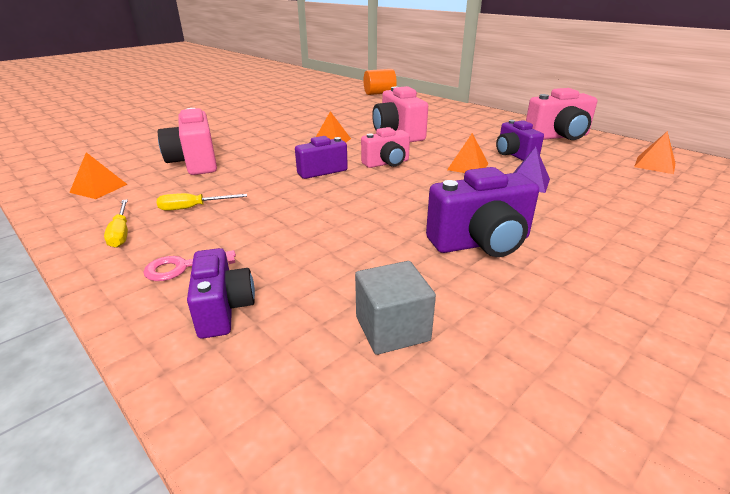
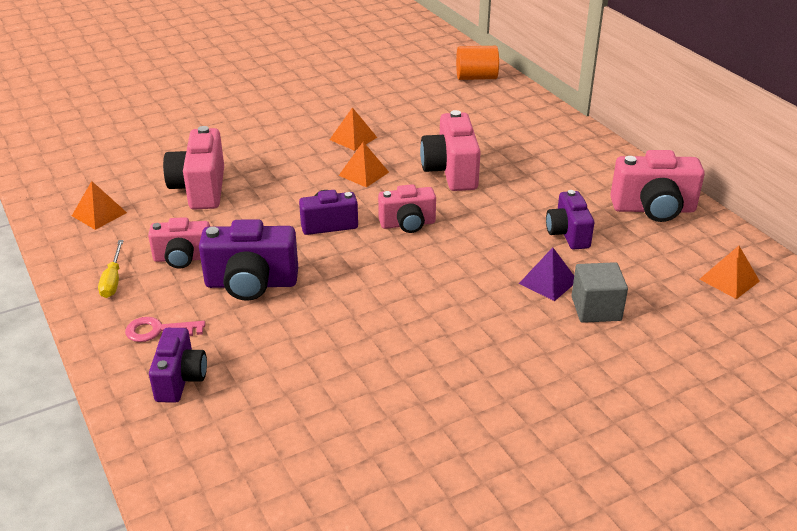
camera: 15 degrees right, 5 degrees up
(193, 208) = (183, 258): yellow screwdriver -> pink camera
(392, 329) = (303, 424): grey cube -> grey cube (596, 308)
(467, 166) = (497, 245): orange pyramid -> orange pyramid (353, 138)
(481, 243) = (435, 354): purple camera -> purple camera (251, 283)

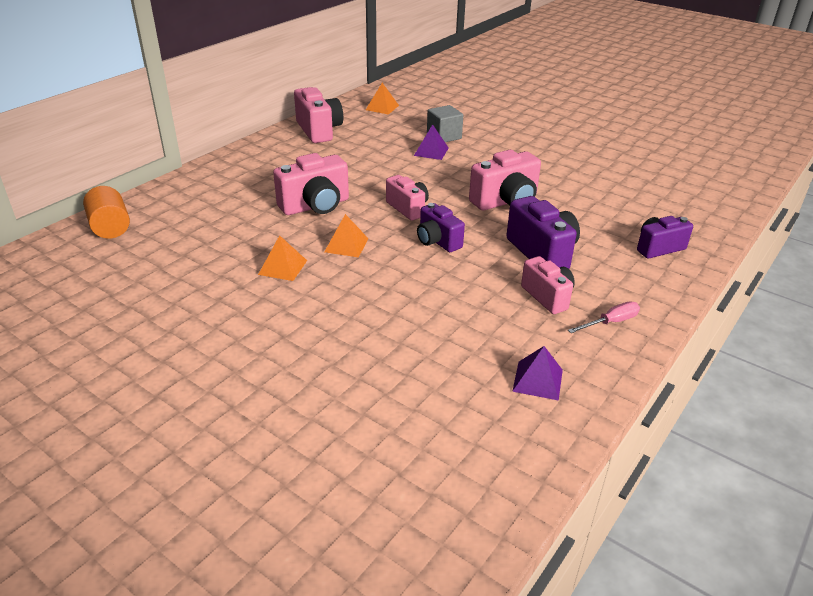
camera: 115 degrees left, 0 degrees up
(99, 214) = (537, 380): orange pyramid -> purple pyramid
(113, 280) = (610, 322): yellow screwdriver -> pink screwdriver
(158, 330) = (632, 274): pink key -> none
(200, 189) = (440, 329): pink camera -> pink camera (506, 201)
(568, 234) = (371, 152): purple camera -> none

